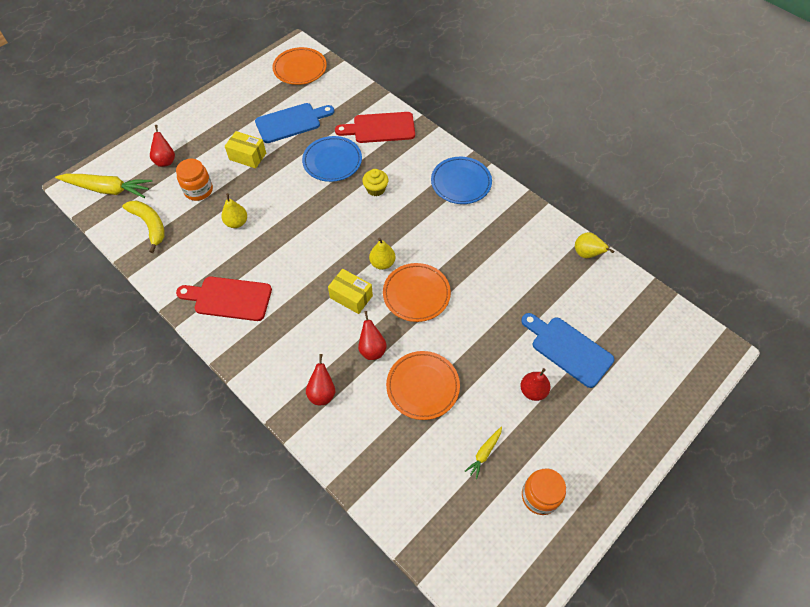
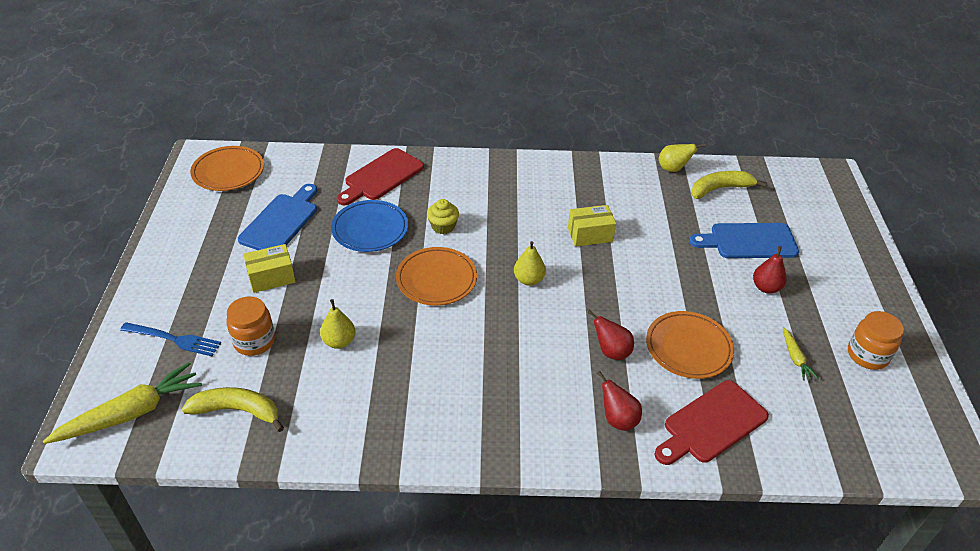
camera: 45 degrees left, 15 degrees down
(166, 161) = (174, 339): red pear -> blue fork
(229, 298) = (422, 412): red cutting board -> red cutting board (712, 424)
(351, 297) = (538, 325): yellow box -> yellow box (590, 234)
(416, 294) = (589, 283): orange plate -> orange plate (436, 279)
(461, 182) = (511, 177): blue plate -> none
(602, 294) = (720, 189): none -> yellow banana

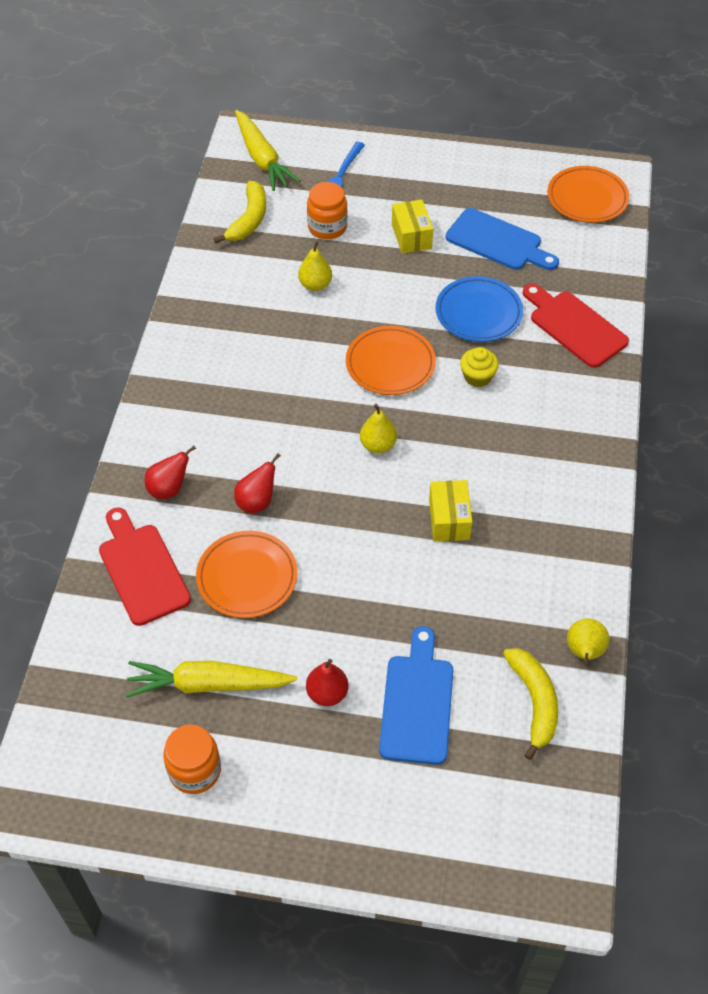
camera: 100 degrees right, 10 degrees up
(795, 358) = (208, 684): yellow carrot -> yellow carrot, size x2.05

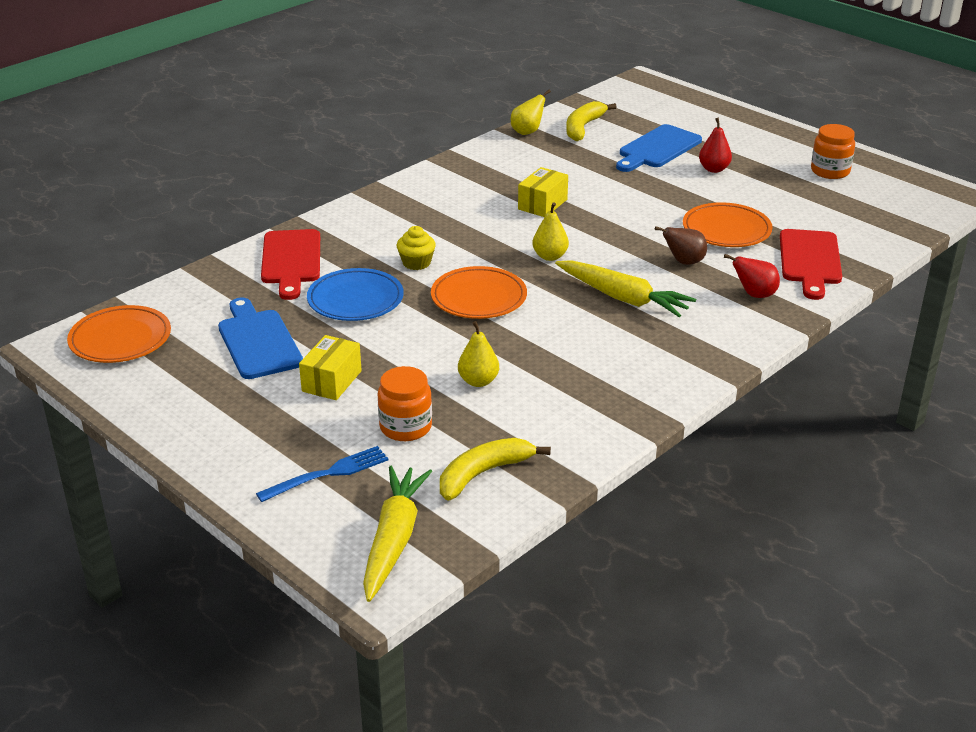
camera: 145 degrees left, 20 degrees down
(208, 684) = (795, 197): yellow carrot -> yellow carrot (623, 298)
(257, 502) = (683, 262): red pear -> brown pear

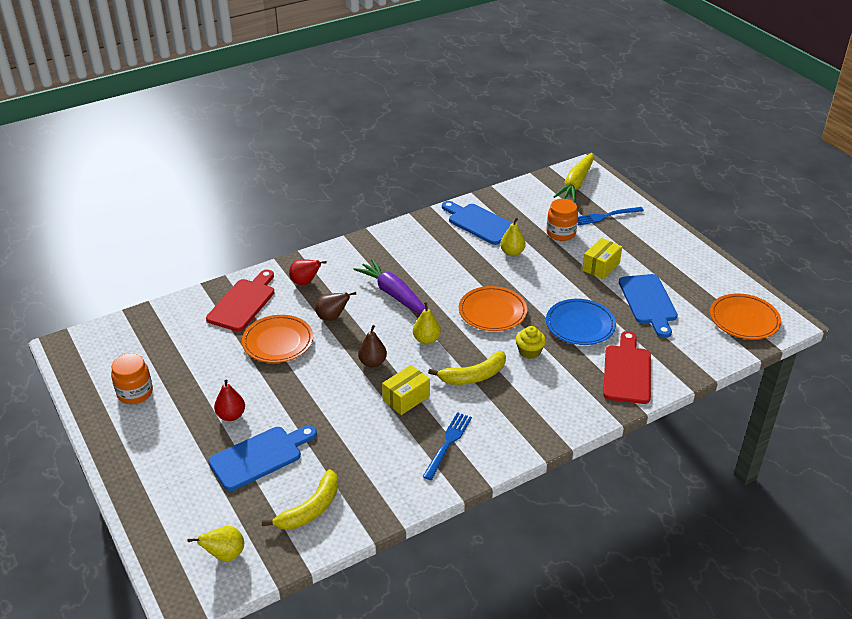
camera: 165 degrees left, 5 degrees up
(480, 179) = (448, 443): none -> blue fork
(484, 473) = (525, 204): yellow banana -> yellow banana (473, 376)
(527, 132) = (371, 513): yellow pear -> yellow pear (225, 555)
(551, 422) = (479, 223): none -> blue cutting board
(600, 227) = (372, 362): none -> brown pear
(623, 298) = (394, 294): yellow carrot -> purple carrot

